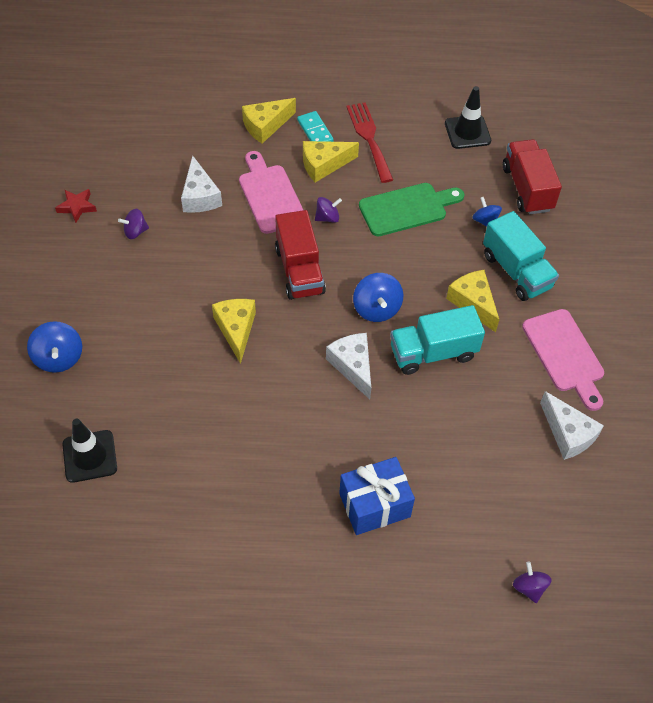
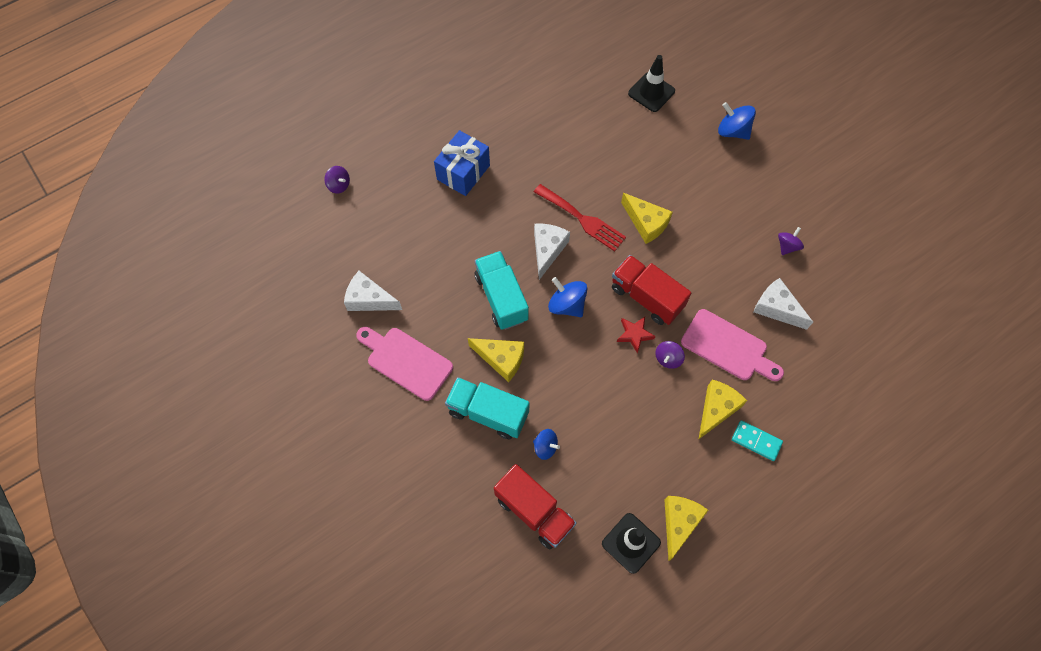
camera: 145 degrees right, 10 degrees up
(77, 207) = (847, 236): red star -> red star (634, 334)
(265, 126) = (799, 416): yellow cheese -> yellow cheese (679, 523)
(353, 366) = (547, 250): white cheese -> white cheese turned 105 degrees counterclockwise
(369, 138) = (706, 468): red fork -> red fork (582, 219)
(407, 209) = (615, 413): green cutting board -> none
(433, 352) = (501, 298): turquoise truck -> turquoise truck turned 60 degrees counterclockwise

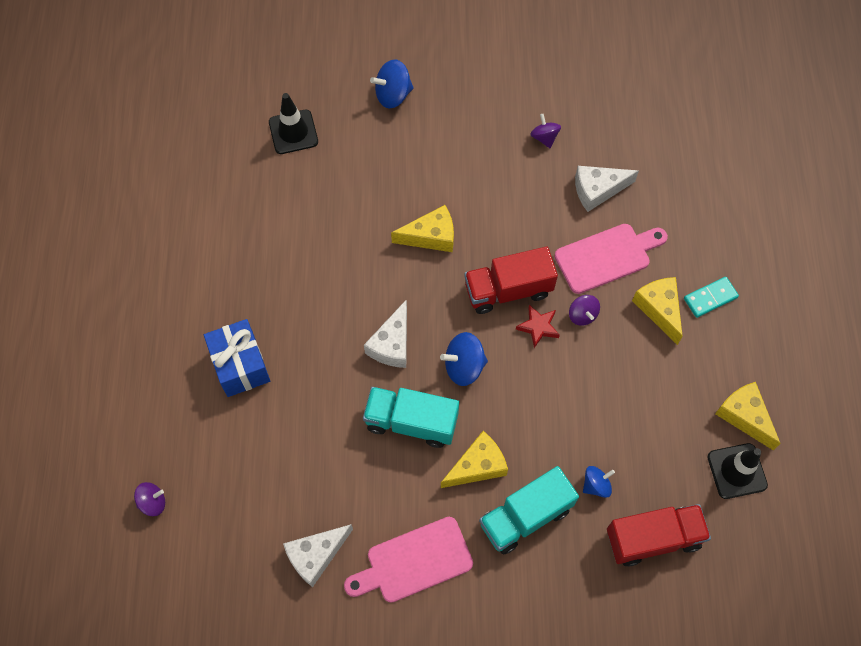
camera: 55 degrees left, 0 degrees up
(547, 250) = (392, 344): white cheese -> white cheese turned 120 degrees counterclockwise
(582, 219) = (383, 289): red fork -> none

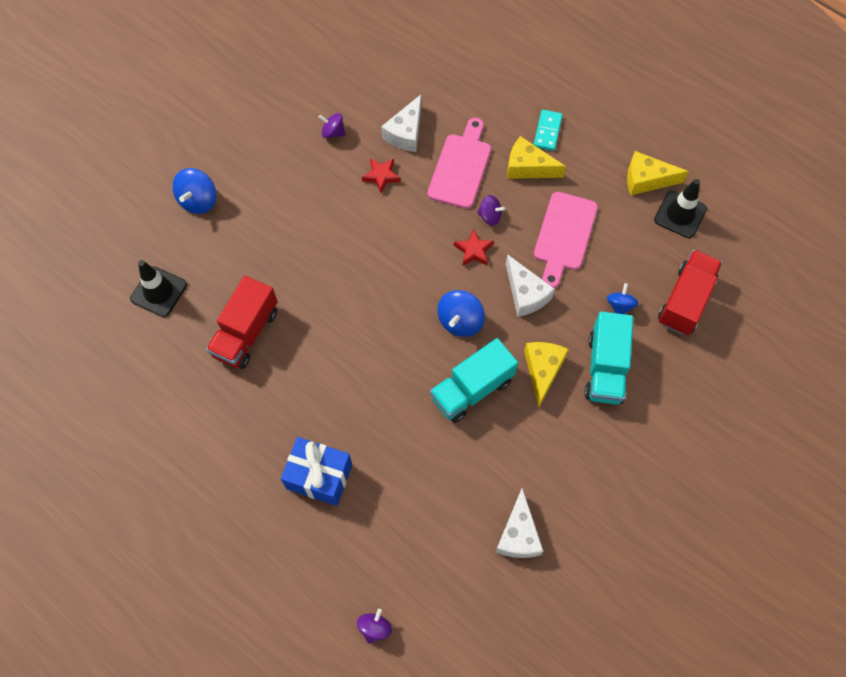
camera: 50 degrees left, 0 degrees up
(392, 344) = (399, 356): white cheese -> white cheese (525, 294)
(414, 562) = (578, 468): pink cutting board -> pink cutting board (564, 235)
(431, 236) = (339, 264): yellow cheese -> none
(508, 290) = (428, 247): red truck -> red truck (246, 333)
(539, 204) = (381, 176): none -> red star

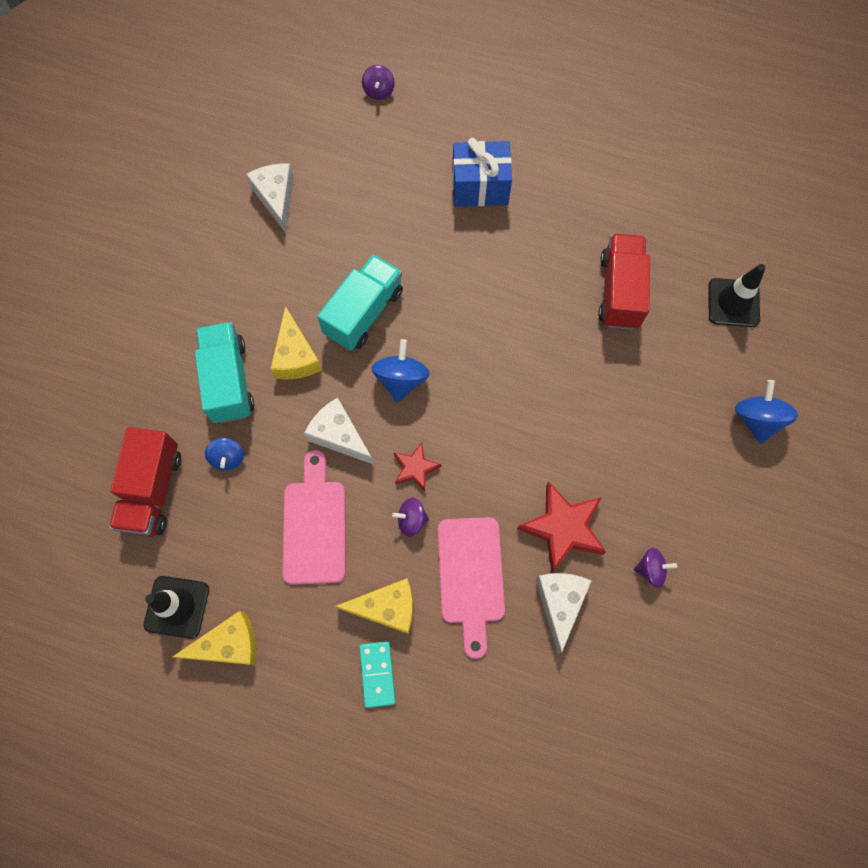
camera: 160 degrees right, 5 degrees up
(381, 176) = (562, 528): red star -> red star, size x1.76

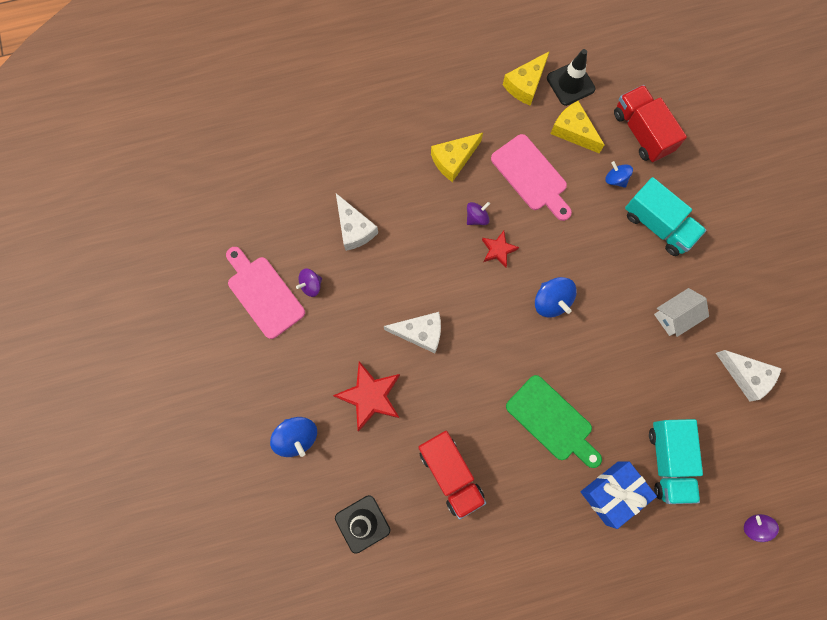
camera: 145 degrees right, 5 degrees up
(292, 287) = (675, 316): none -> white house
(295, 356) = (631, 270): yellow cheese -> yellow cheese (573, 131)
(339, 436) = (561, 238): white cheese -> white cheese (420, 333)
(364, 313) = (613, 331): turquoise truck -> turquoise truck (668, 461)
(377, 674) = (432, 123): turquoise domino -> none
(471, 576) = (417, 209): pink cutting board -> pink cutting board (263, 294)
(488, 274) = (552, 421): none -> green cutting board
(562, 528) = (381, 274): red star -> red star (370, 396)

